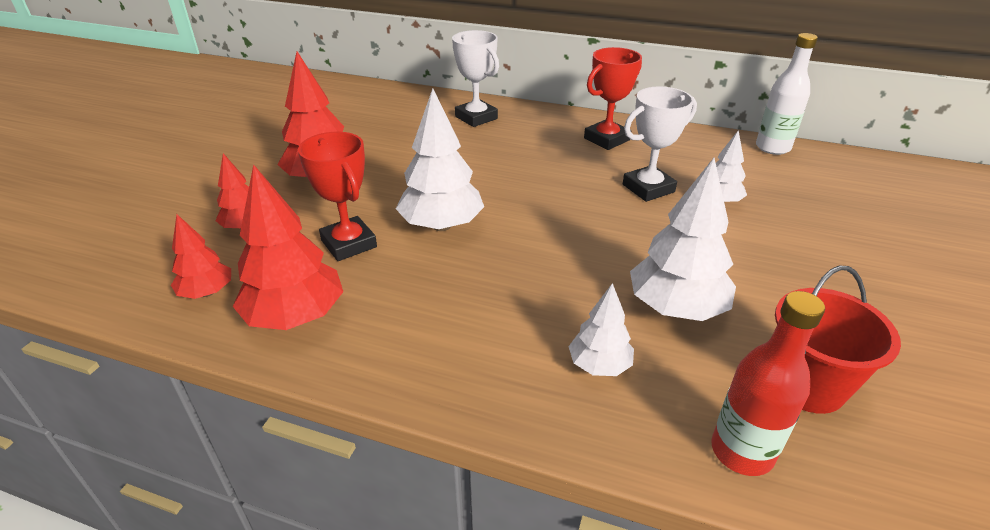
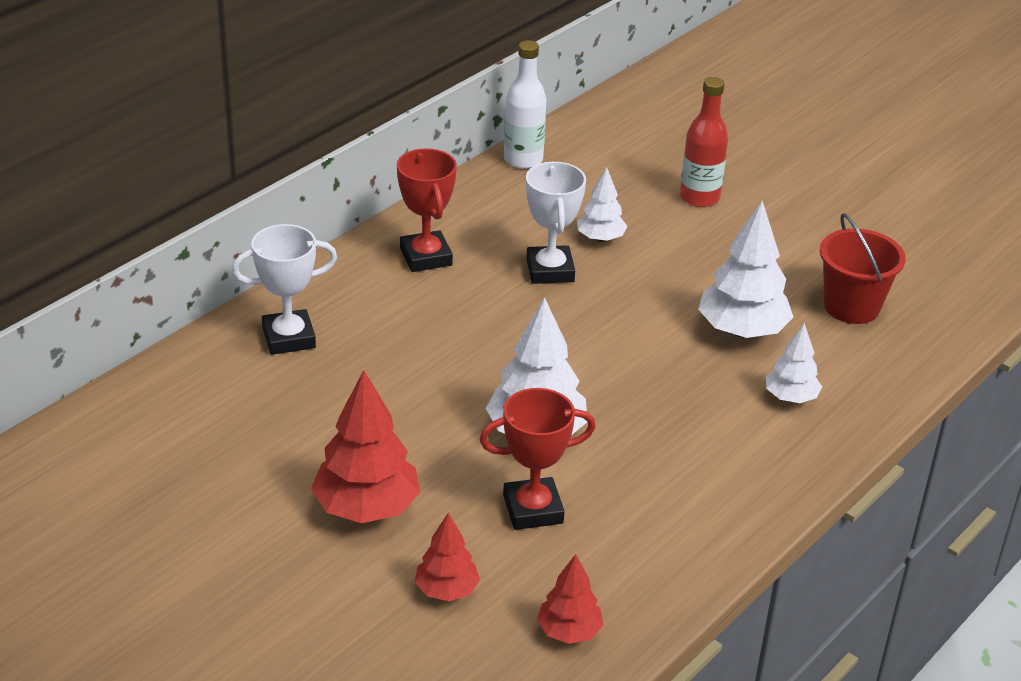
camera: 70 degrees left, 0 degrees up
(295, 316) = (643, 567): red tree -> none
(742, 451) = (897, 364): red bottle -> red bottle (699, 197)

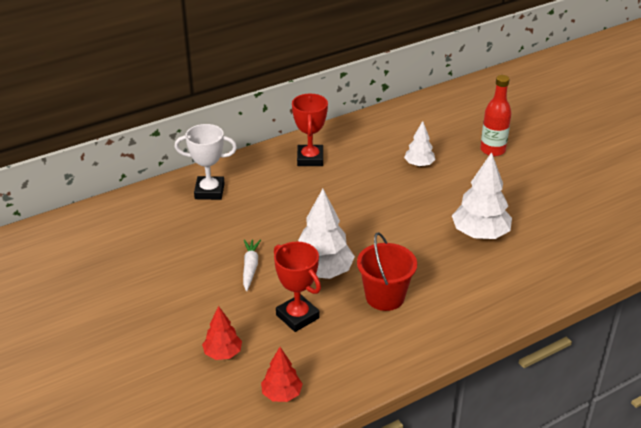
camera: 20 degrees right, 0 degrees up
(366, 508) = (202, 296): red tree -> none
(420, 448) = (250, 268): none -> white carrot
(523, 160) = (395, 112): white bottle -> none
(533, 509) = (297, 316): red trophy -> red trophy turned 45 degrees clockwise
(550, 270) = (379, 178): white trophy -> none
(790, 397) = (491, 280): white tree -> none
(851, 306) = (559, 232): red bucket -> red bucket (385, 297)

